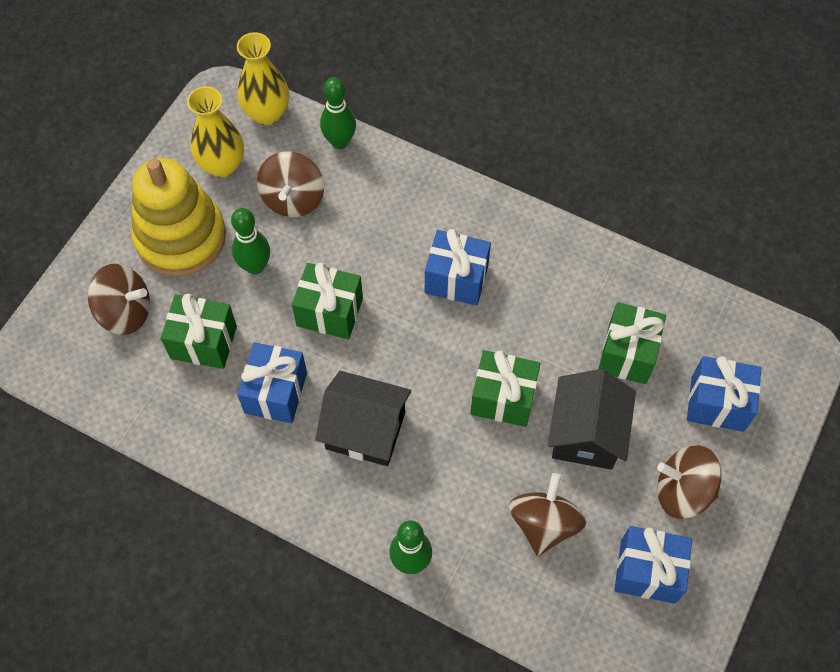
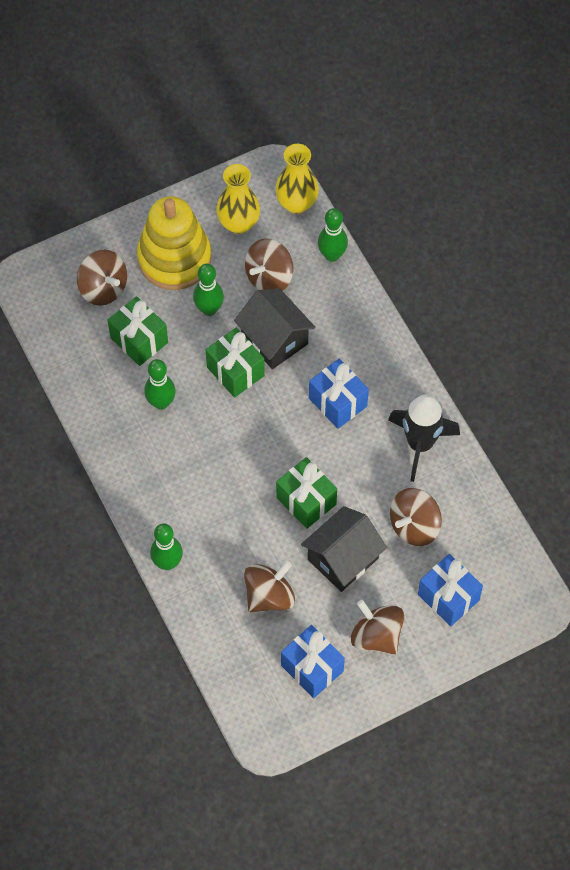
camera: 35 degrees right, 0 degrees up
(275, 392) = (161, 402): blue gift -> green bowling pin
(365, 430) = (200, 464): black house -> black house (274, 339)
(568, 270) = (420, 444): none -> black rocket
(627, 354) = (414, 526): green gift -> brown spinning top

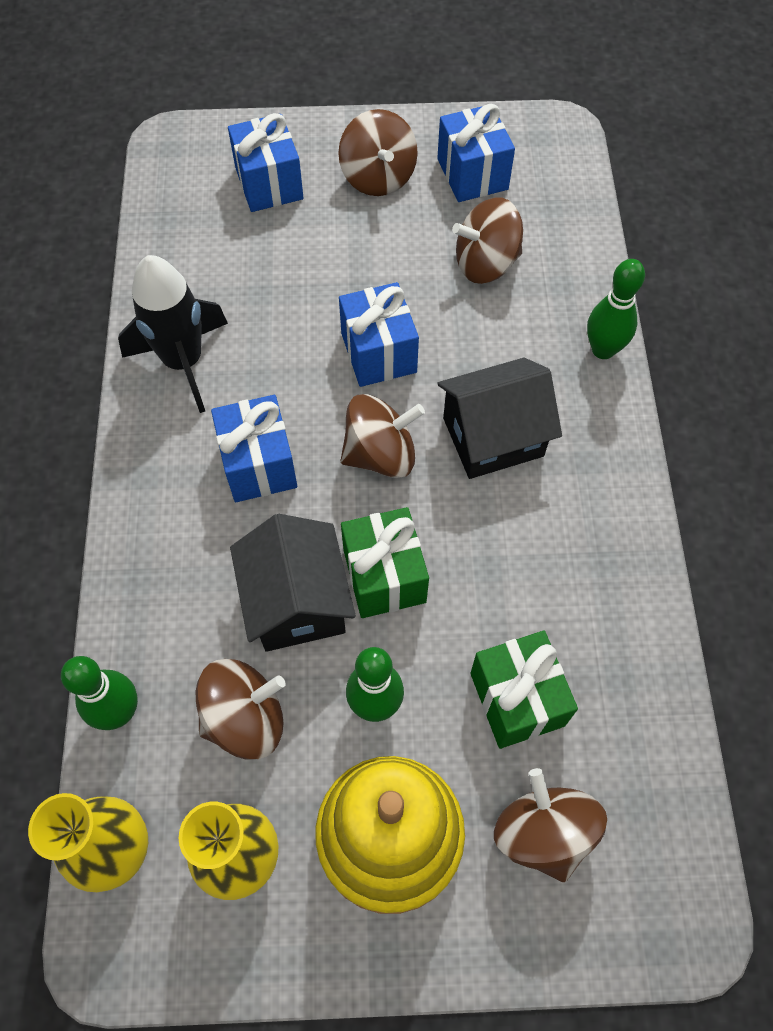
camera: 155 degrees left, 0 degrees up
(161, 402) = (523, 575): green bowling pin -> none
(306, 501) = (378, 353): green gift -> blue gift
(343, 559) = (370, 269): black house -> black house (493, 437)
(414, 526) = (257, 271): brown spinning top -> brown spinning top (380, 454)

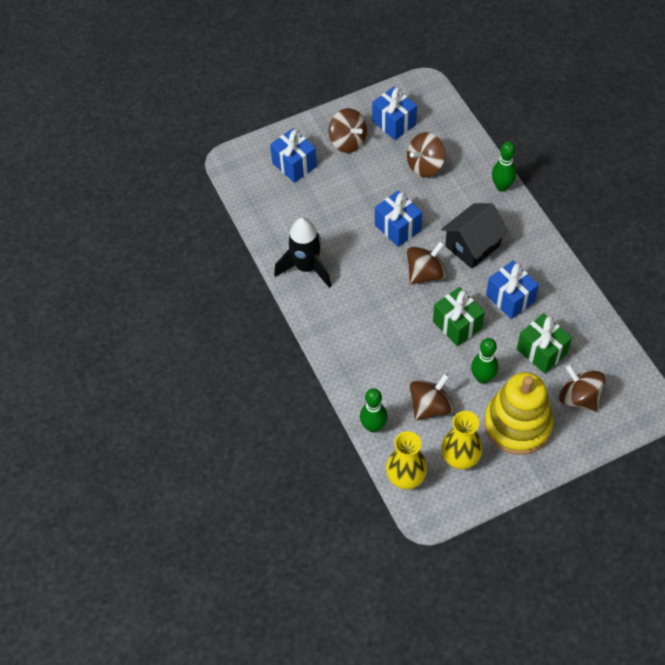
camera: 20 degrees left, 5 degrees down
(258, 464) = (371, 300): blue gift -> blue gift (510, 298)
(297, 602) = (424, 351): black house -> none

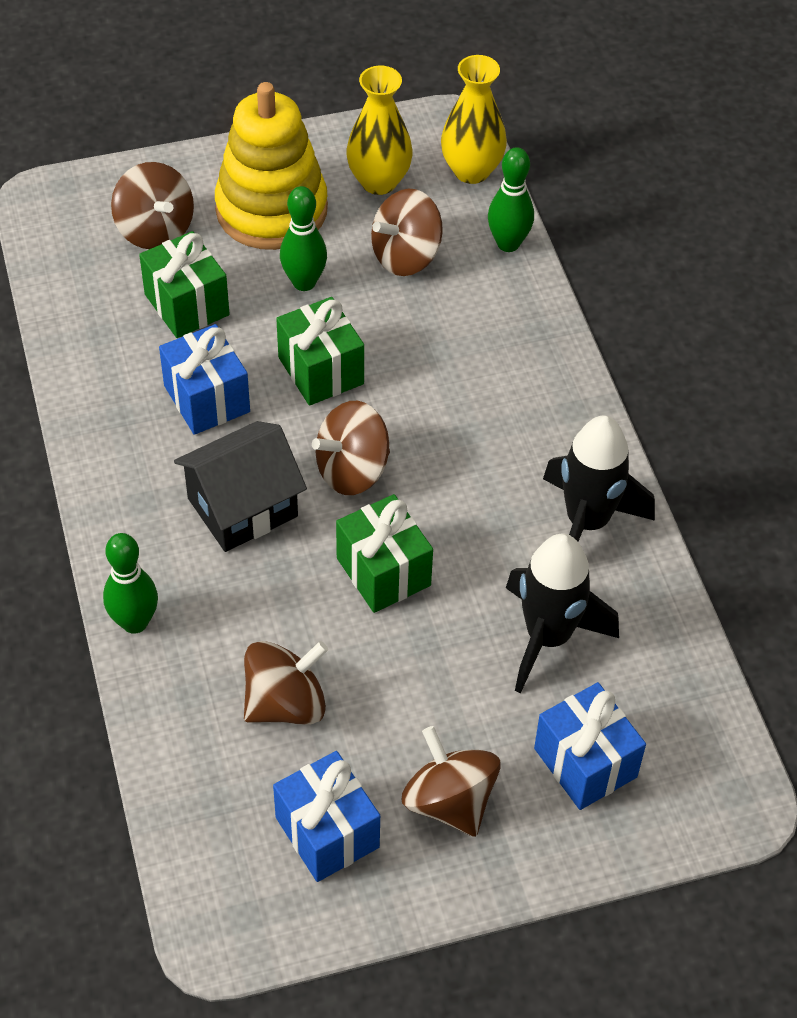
camera: 175 degrees left, 5 degrees down
(317, 212) = (548, 637): none -> black rocket
(397, 228) = (383, 571): blue gift -> green gift

